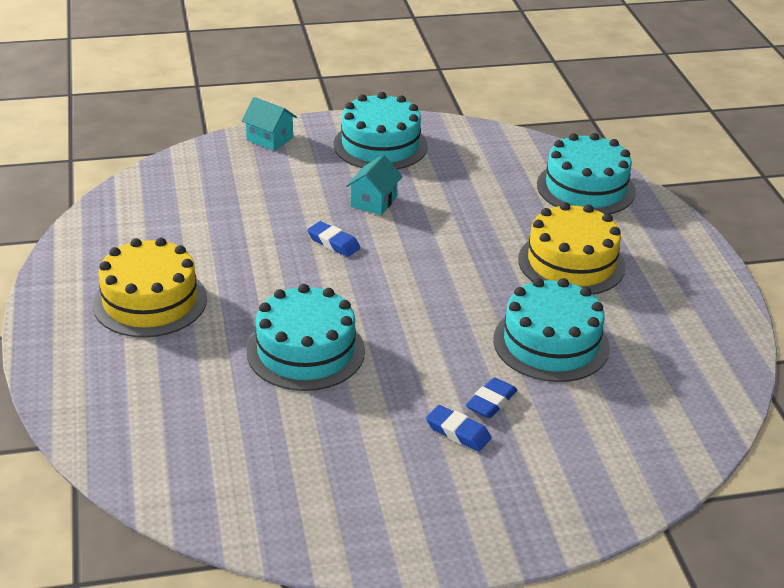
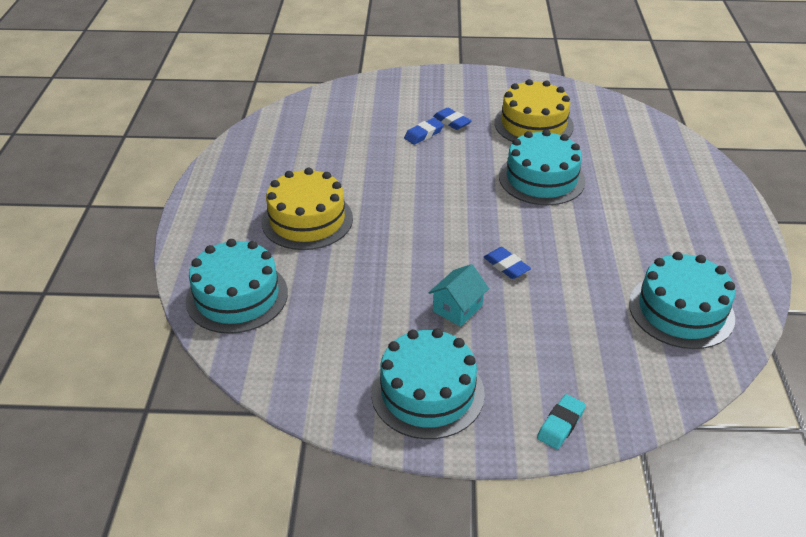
camera: 165 degrees left, 5 degrees up
(150, 301) = (665, 231): yellow cake -> yellow cake (533, 124)
(269, 139) = (560, 424): turquoise house -> turquoise eraser
(551, 343) = (363, 162): turquoise cake -> turquoise cake (681, 310)

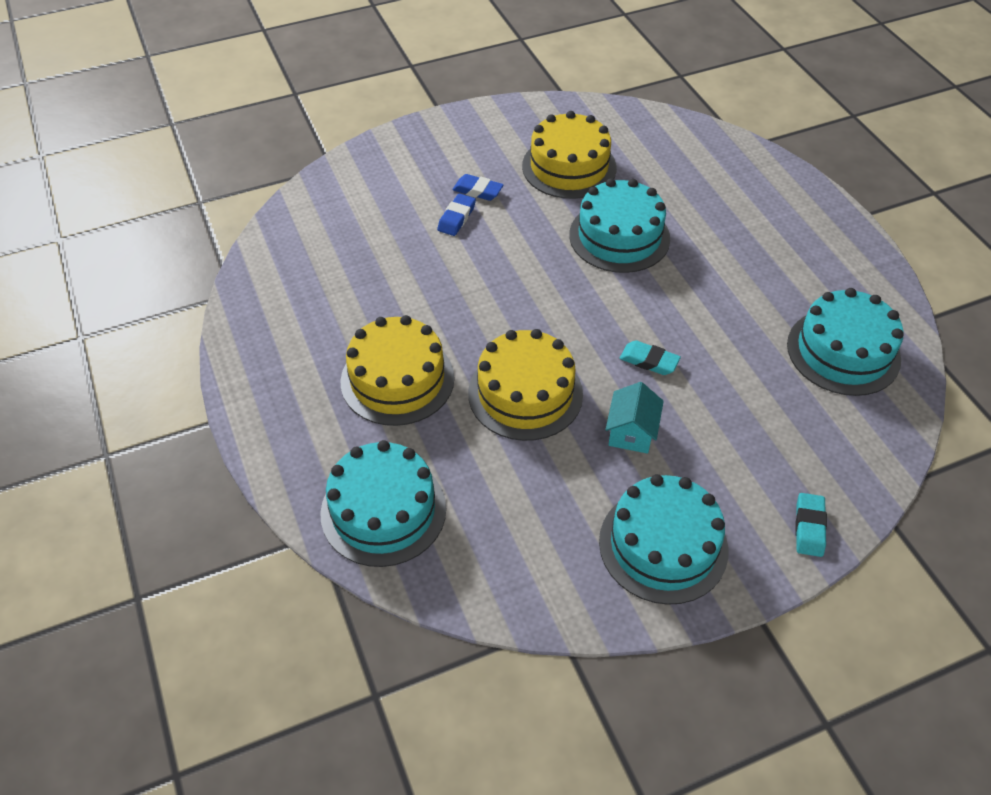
camera: 25 degrees left, 10 degrees up
(393, 257) = (525, 393): none -> yellow cake
(506, 266) = (649, 361): blue eraser -> turquoise eraser

